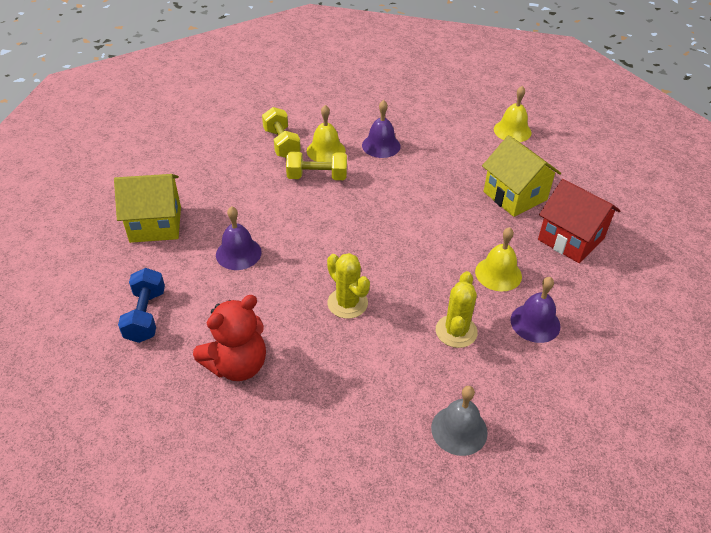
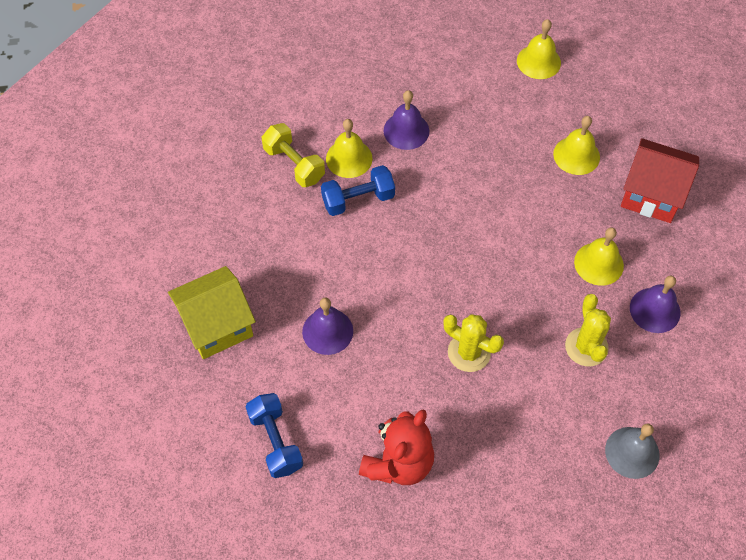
camera: 20 degrees left, 15 degrees up
(317, 177) = (358, 199): yellow dumbbell -> blue dumbbell
(515, 196) = (576, 155): yellow house -> yellow bell

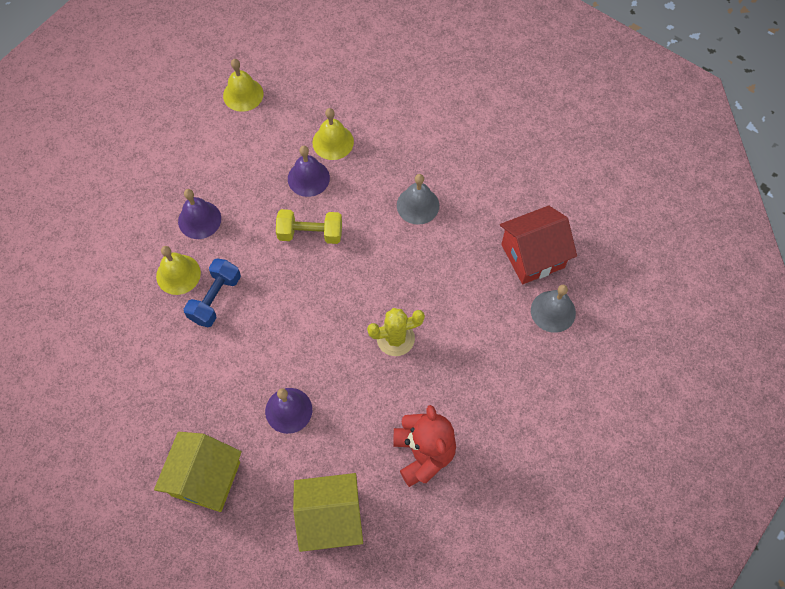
camera: 45 degrees left, 5 degrees up
(275, 441) = (330, 518): blue dumbbell -> yellow house
(294, 164) = (142, 313): yellow dumbbell -> yellow dumbbell (310, 233)
(586, 347) = (463, 268): yellow cactus -> none
(598, 263) = (418, 205): yellow bell -> grey bell
(652, 194) = (406, 130): red house -> red house (532, 256)
(655, 310) = (480, 206): purple bell -> purple bell (308, 178)

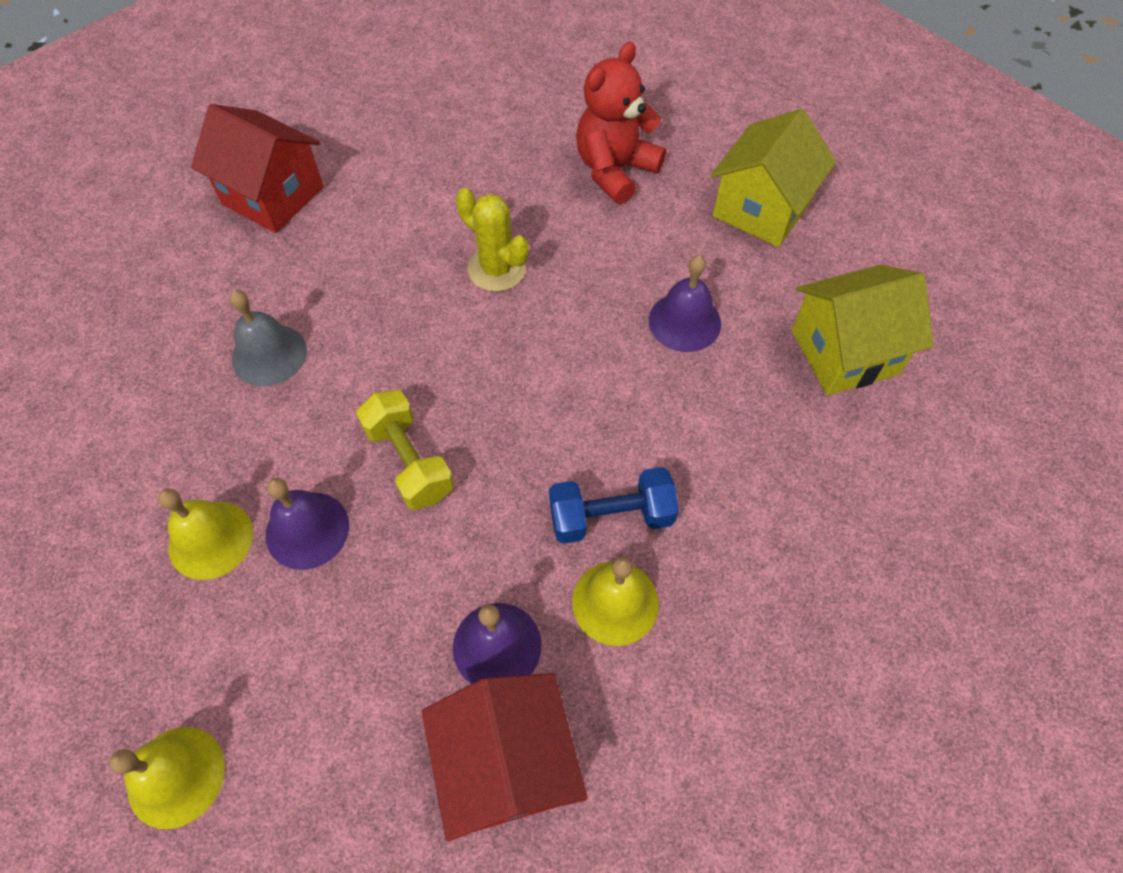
camera: 125 degrees left, 5 degrees down
(154, 197) = (507, 764): none -> red house
(330, 518) = (761, 209): yellow house -> yellow house turned 75 degrees clockwise
(553, 311) = (342, 144): grey bell -> none

